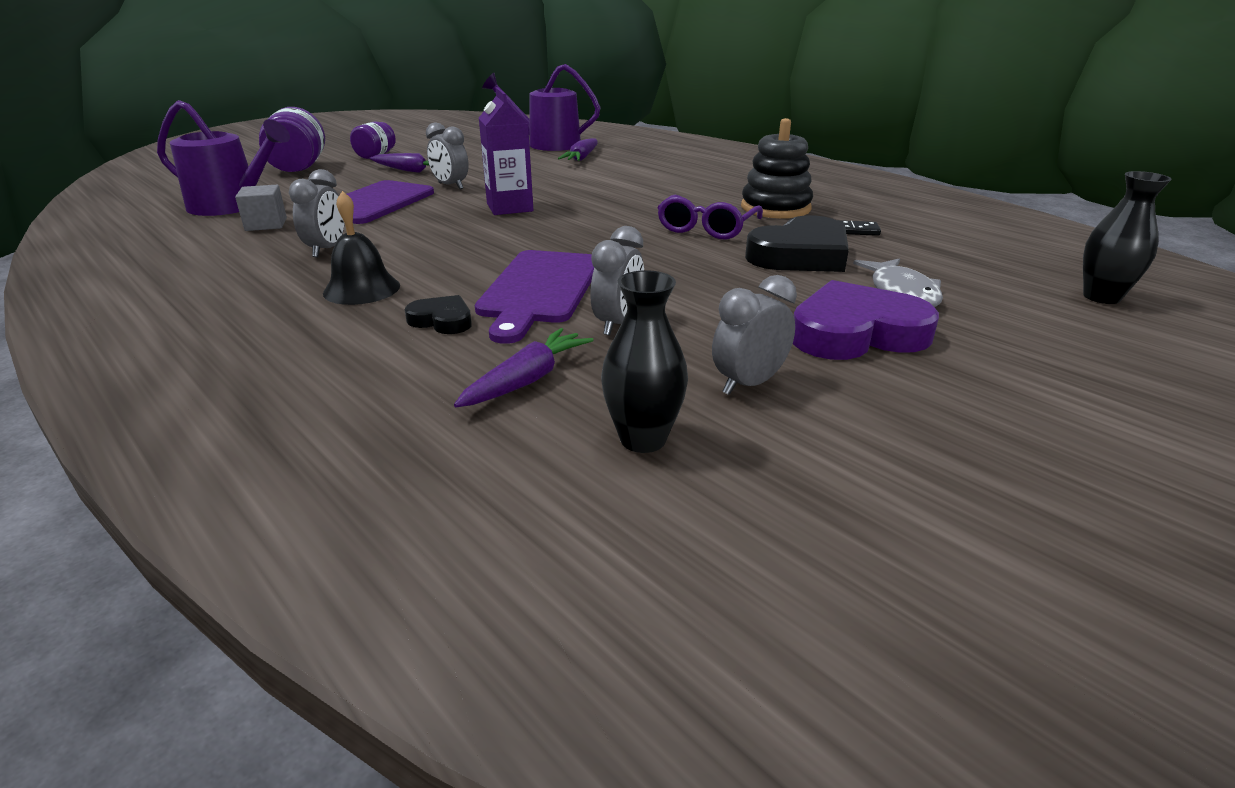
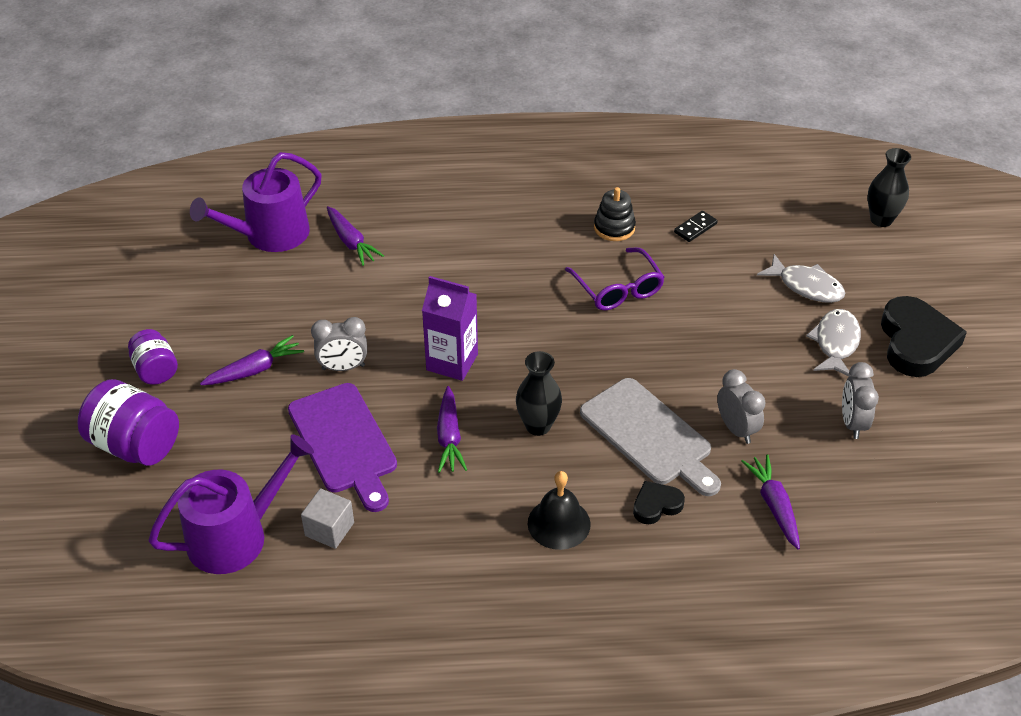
camera: 50 degrees left, 15 degrees up
(327, 250) = (446, 513): grey clock -> none
(421, 228) = (449, 437): none -> purple carrot
(540, 290) = (649, 435): purple cutting board -> grey cutting board
(643, 439) = (871, 495): black vase -> black vase (538, 426)
(775, 208) = (614, 228): black stacking toy -> black stacking toy, size x0.66
(800, 255) = (712, 282): black heart -> black heart (916, 342)
(856, 333) = (835, 343): purple heart -> grey fish

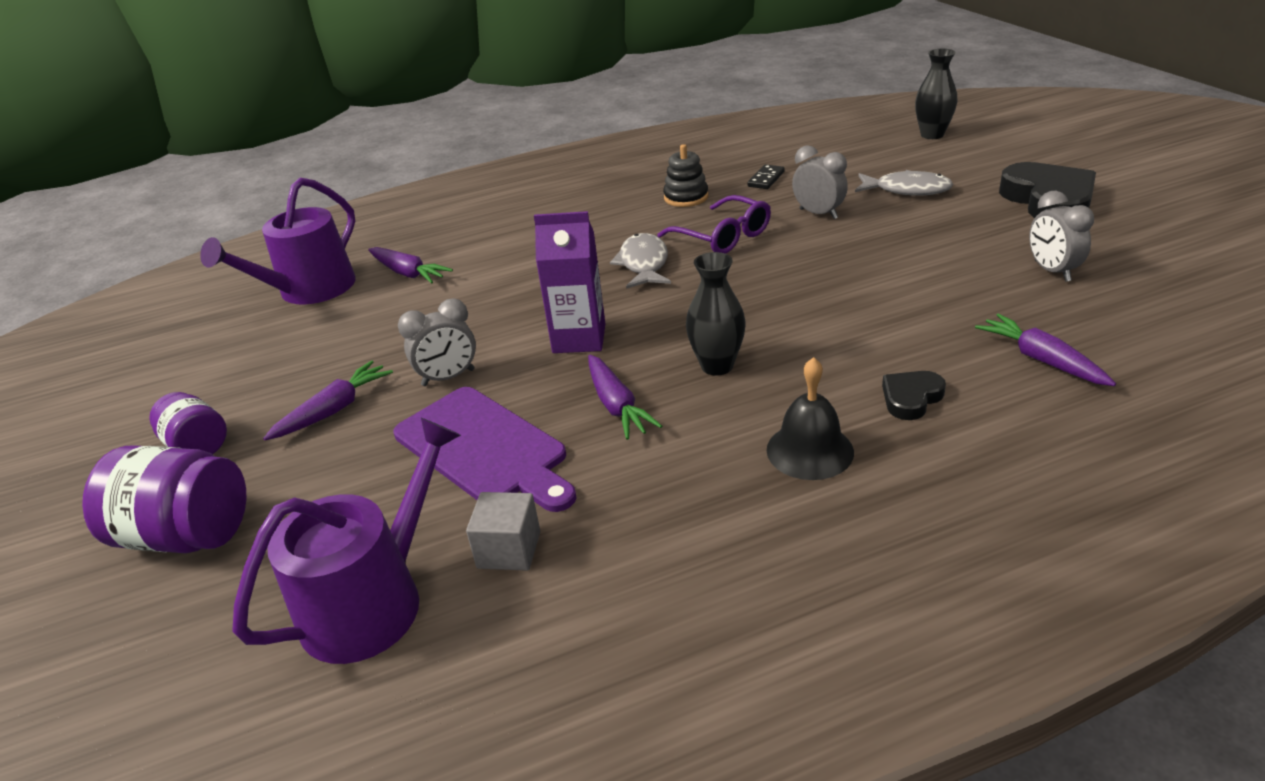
camera: 15 degrees left, 10 degrees down
(649, 435) = (850, 339): grey cutting board -> none
(736, 429) = (939, 308): grey clock -> grey clock (818, 214)
(835, 343) = (974, 220): grey fish -> grey fish (643, 264)

